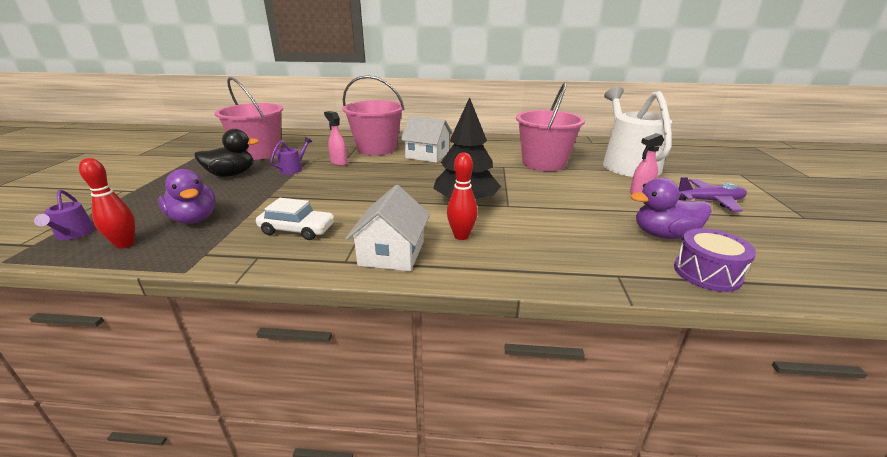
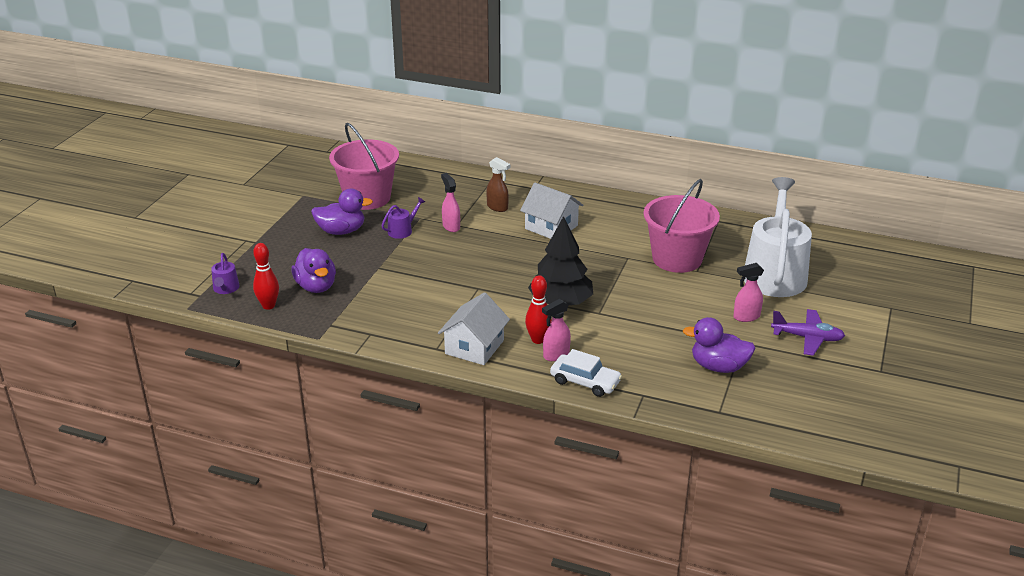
camera: 15 degrees right, 5 degrees up
(231, 174) = (341, 231): black duck -> purple duck
(297, 230) = (402, 312): white car -> white car (585, 382)
(377, 149) = (497, 207): pink bucket -> brown spray bottle
(489, 248) = (556, 355): none -> pink spray bottle
(707, 273) = (717, 405): purple drum -> none

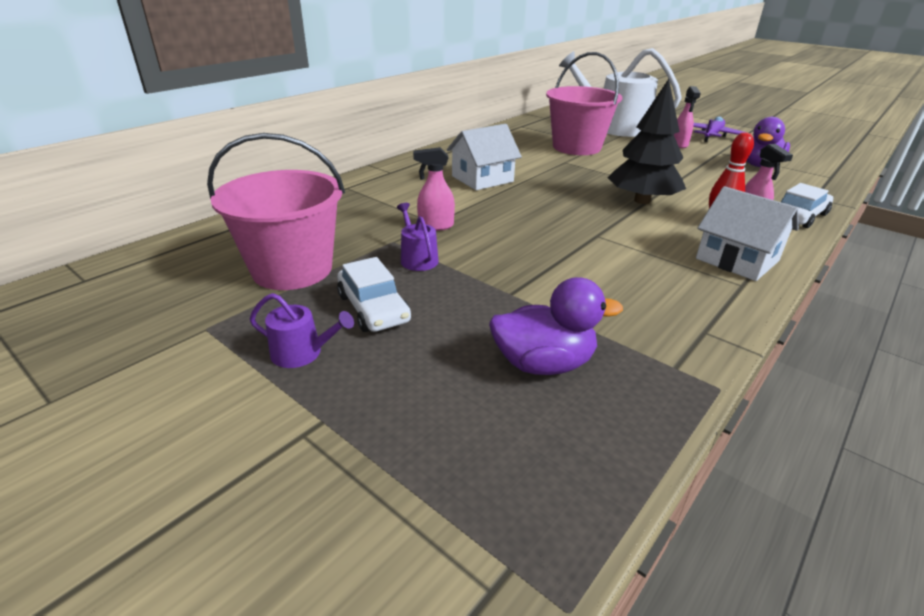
camera: 70 degrees left, 0 degrees up
(225, 289) = (499, 504): purple watering can -> purple watering can (302, 353)
(268, 306) = (594, 438): red bowling pin -> none
(341, 231) = (373, 308): purple duck -> white car
(497, 207) = (414, 195): brown spray bottle -> none

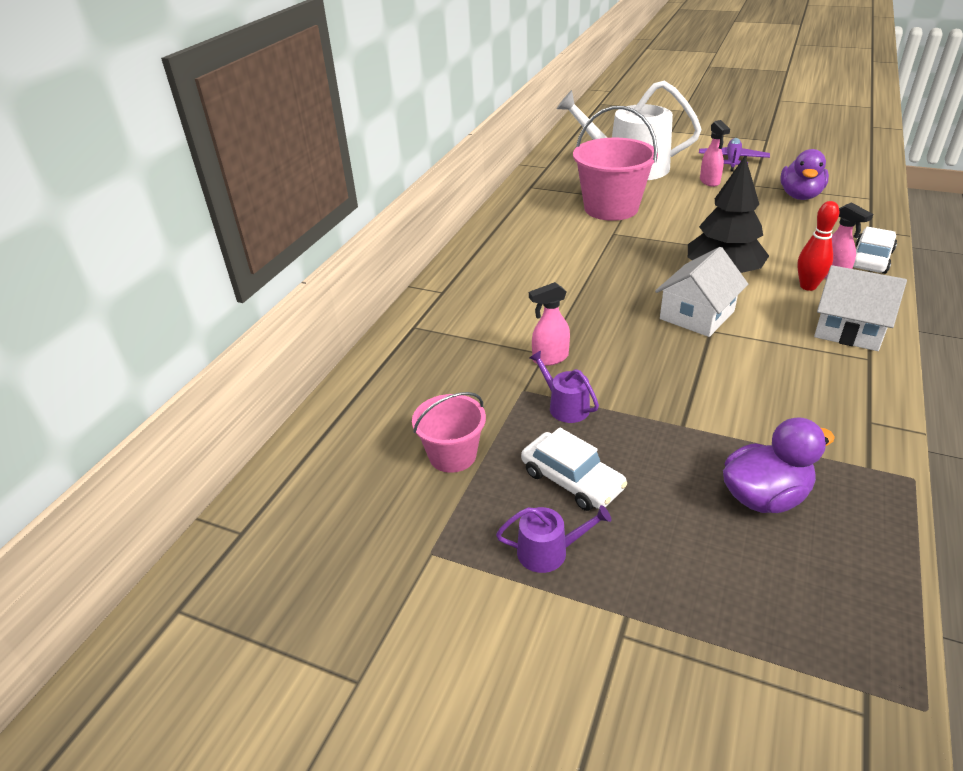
camera: 15 degrees left, 5 degrees up
(292, 269) = (452, 455): pink bucket -> pink bucket, size x0.57
(482, 179) = (548, 279): white house -> white house (697, 315)

